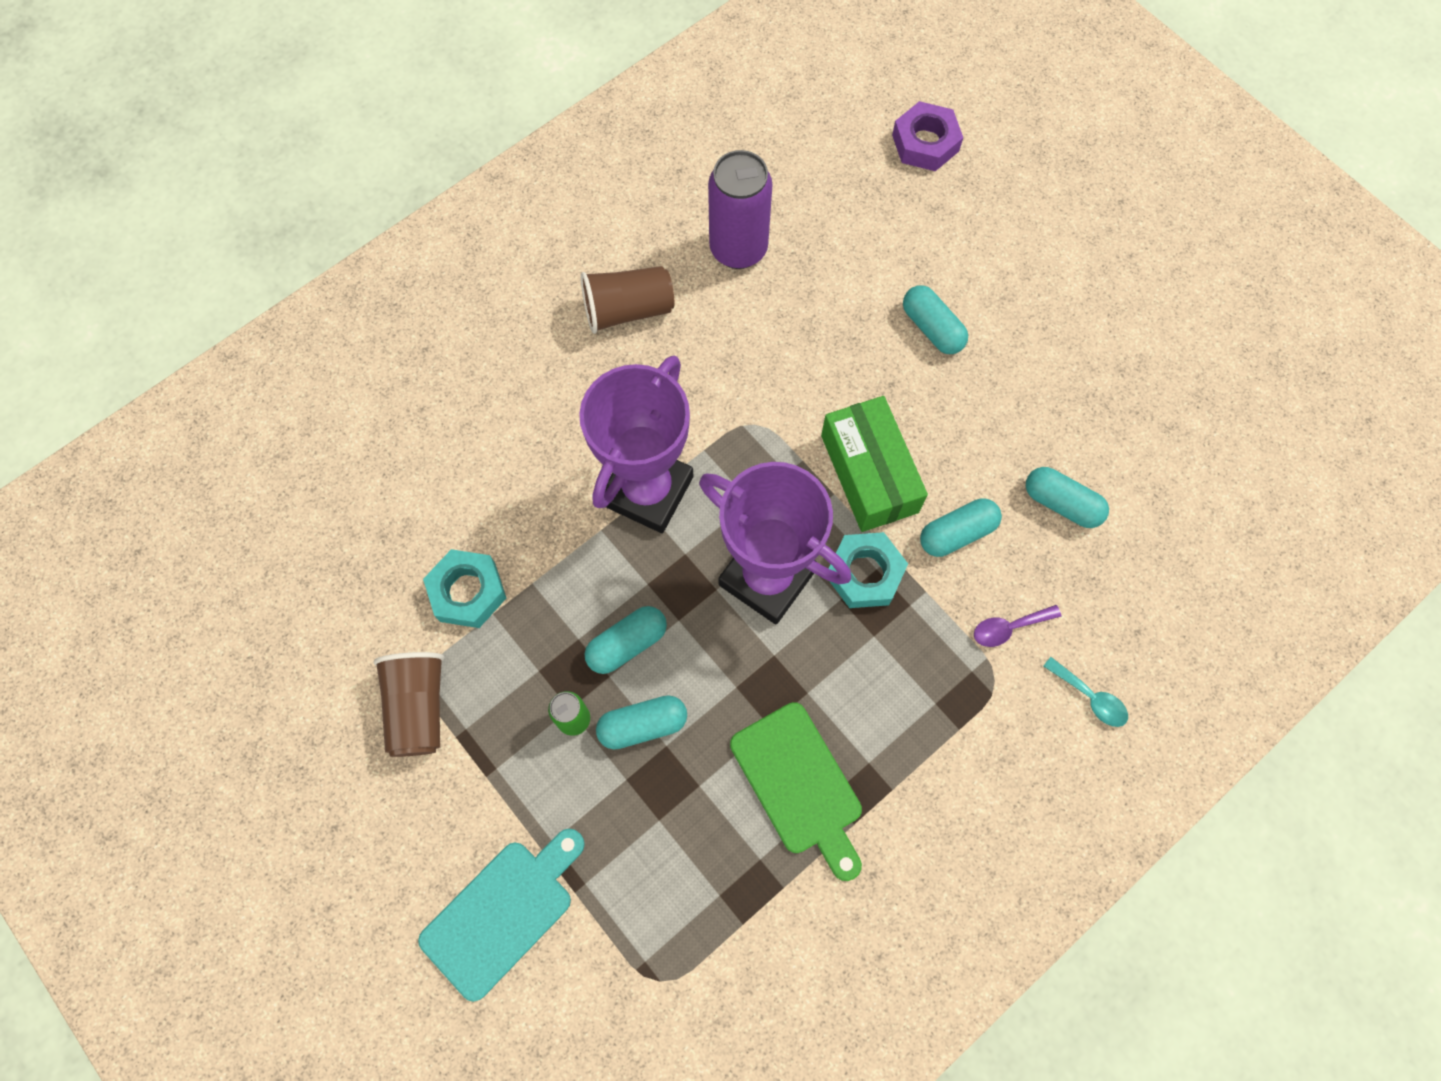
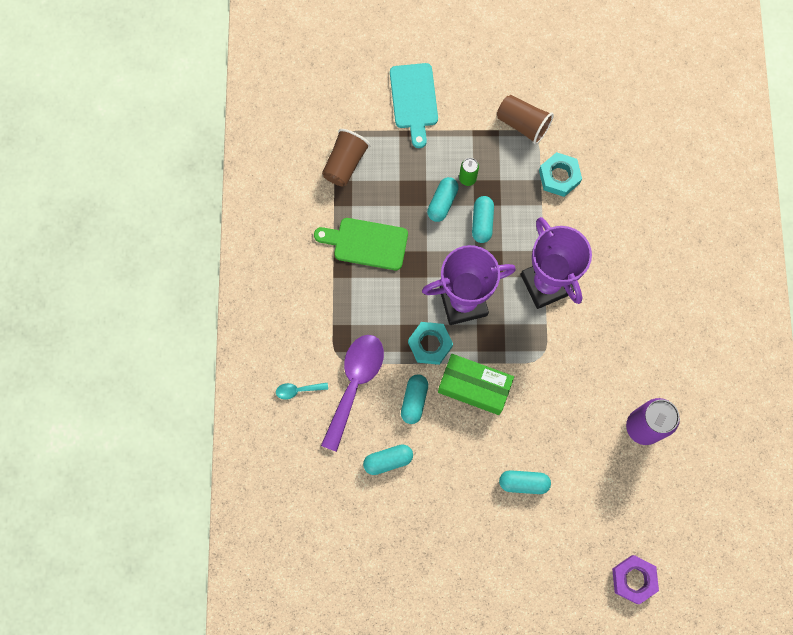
camera: 130 degrees right, 5 degrees up
(628, 310) = (649, 347): brown cup -> brown cup (345, 163)
(1008, 628) = (355, 384): purple spoon -> purple spoon, size x2.31

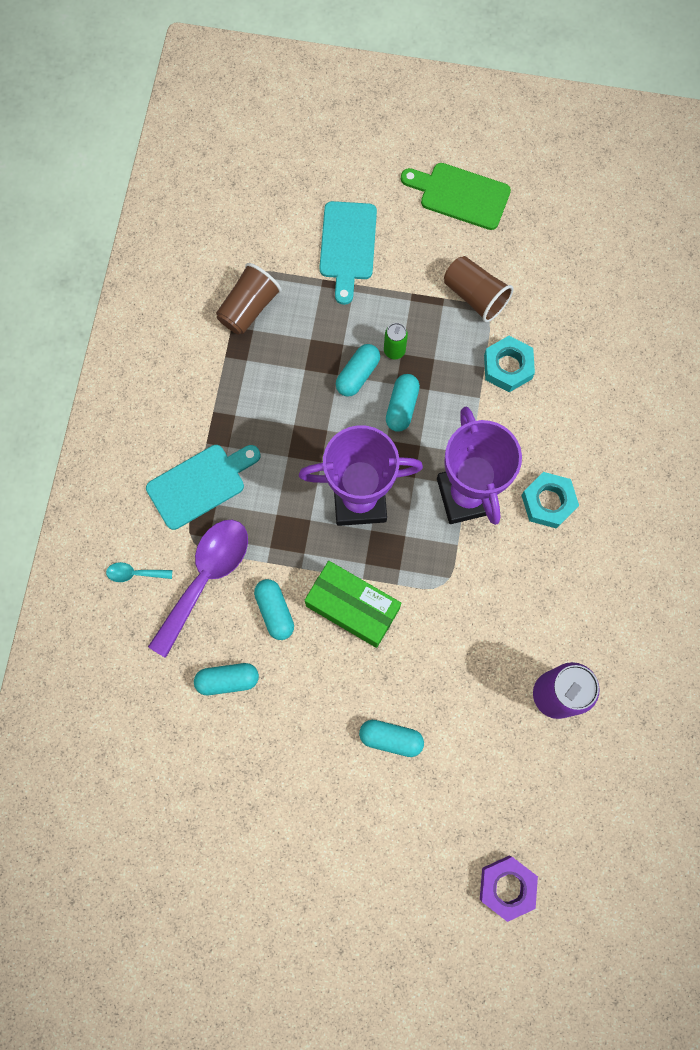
camera: 10 degrees right, 0 degrees up
(335, 311) = (200, 484): none -> turquoise cutting board
(366, 243) = (255, 408): green cutting board -> green cutting board (460, 195)
(414, 400) = (275, 611): turquoise capsule -> turquoise capsule turned 45 degrees counterclockwise
(430, 344) = (308, 545): turquoise nut -> turquoise nut (548, 502)

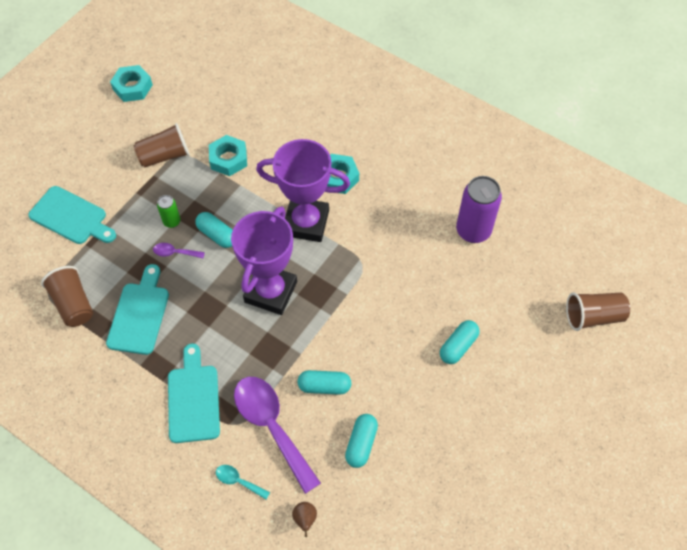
camera: 65 degrees left, 15 degrees down
(124, 659) = (305, 519): none -> brown pear
(134, 573) = (238, 481): turquoise spoon -> turquoise spoon turned 90 degrees clockwise
(268, 379) = (139, 314): none -> turquoise cutting board
(352, 607) = (349, 331): green box -> none
(357, 375) = (175, 253): turquoise capsule -> purple spoon
(460, 195) = (84, 132): green cutting board -> none
(507, 887) = (593, 316): purple nut -> brown cup
(549, 209) = (132, 87): none -> turquoise nut

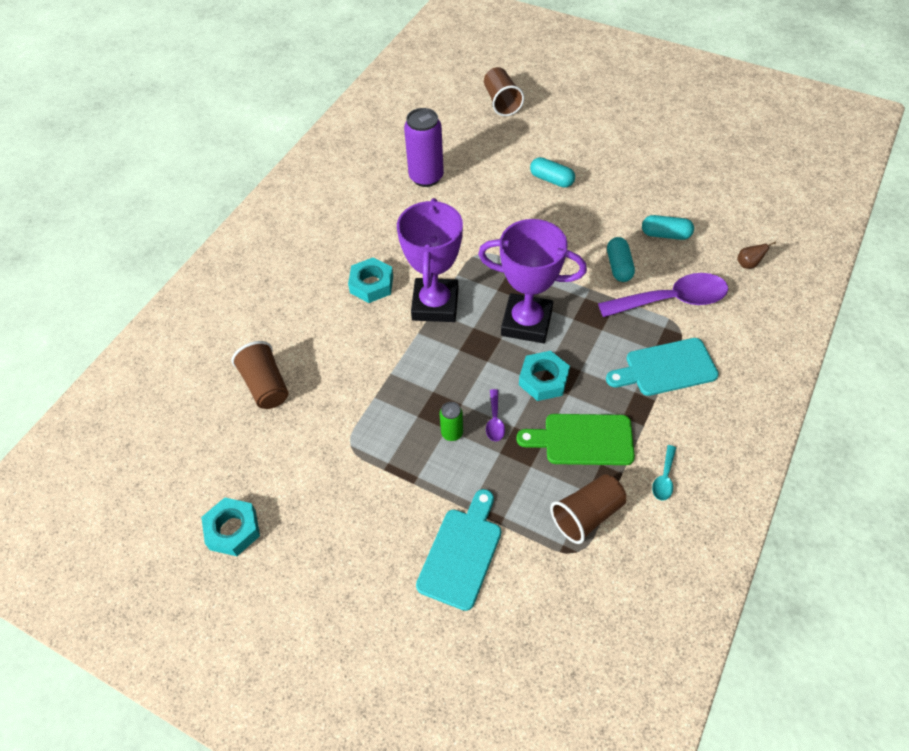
camera: 95 degrees left, 5 degrees down
(139, 314) = (583, 439): turquoise cutting board -> green cutting board
(164, 156) = (353, 462): brown cup -> brown cup (266, 385)
(217, 235) = (463, 383): turquoise capsule -> none
(228, 159) = (353, 391): turquoise nut -> turquoise nut (543, 380)
(238, 481) = (734, 317): turquoise spoon -> turquoise spoon (664, 478)
(271, 426) = (672, 300): purple spoon -> purple spoon turned 150 degrees counterclockwise

